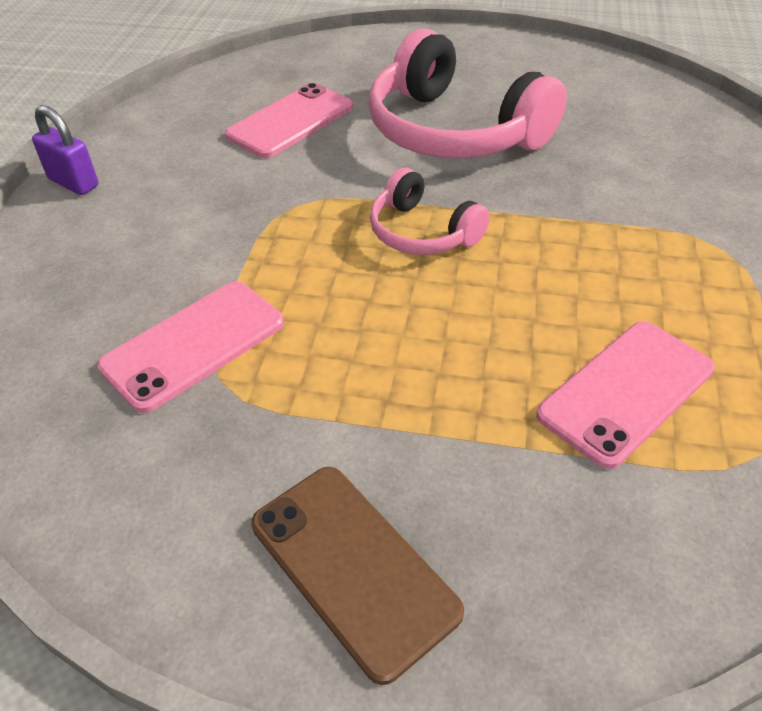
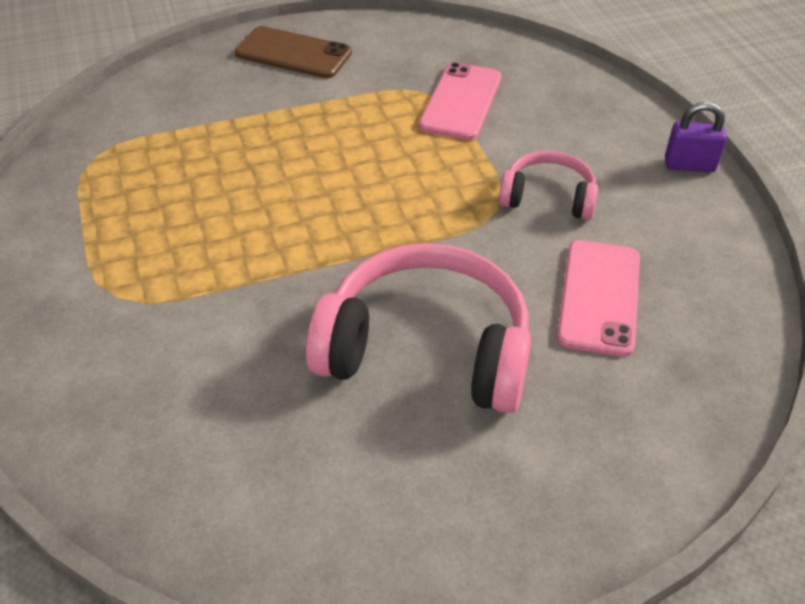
camera: 150 degrees right, 0 degrees up
(422, 232) = (377, 222): pink headphones -> pink headphones (548, 197)
(626, 391) = (180, 163): pink phone -> none

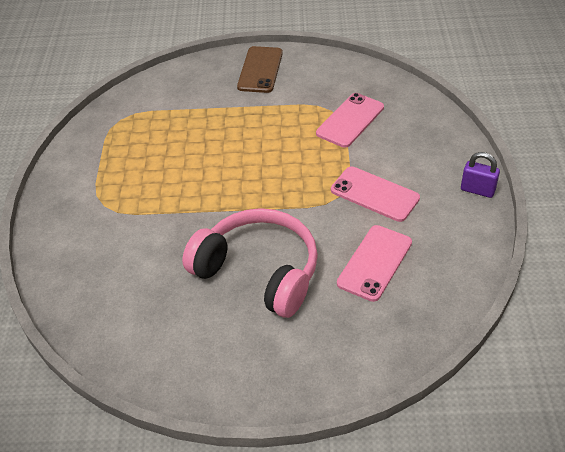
camera: 20 degrees right, 0 degrees up
(293, 53) = (260, 70): brown phone -> brown phone turned 60 degrees clockwise
(548, 197) = (374, 194): pink headphones -> pink phone

